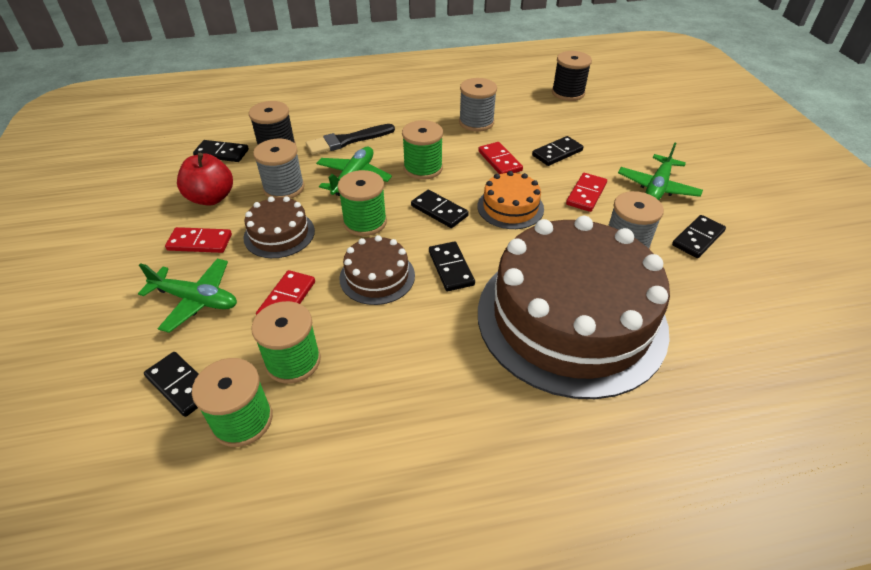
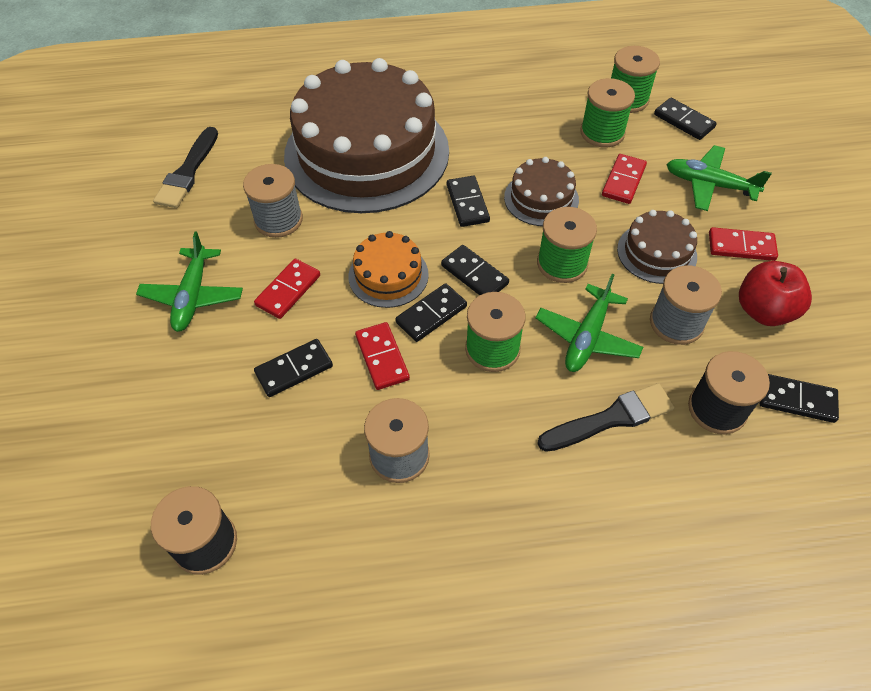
camera: 175 degrees left, 10 degrees up
(657, 187) = (193, 296): green plane -> green plane turned 150 degrees clockwise
(698, 238) = (197, 223): black domino -> black domino (431, 314)
(749, 286) = (188, 172): none -> black brush

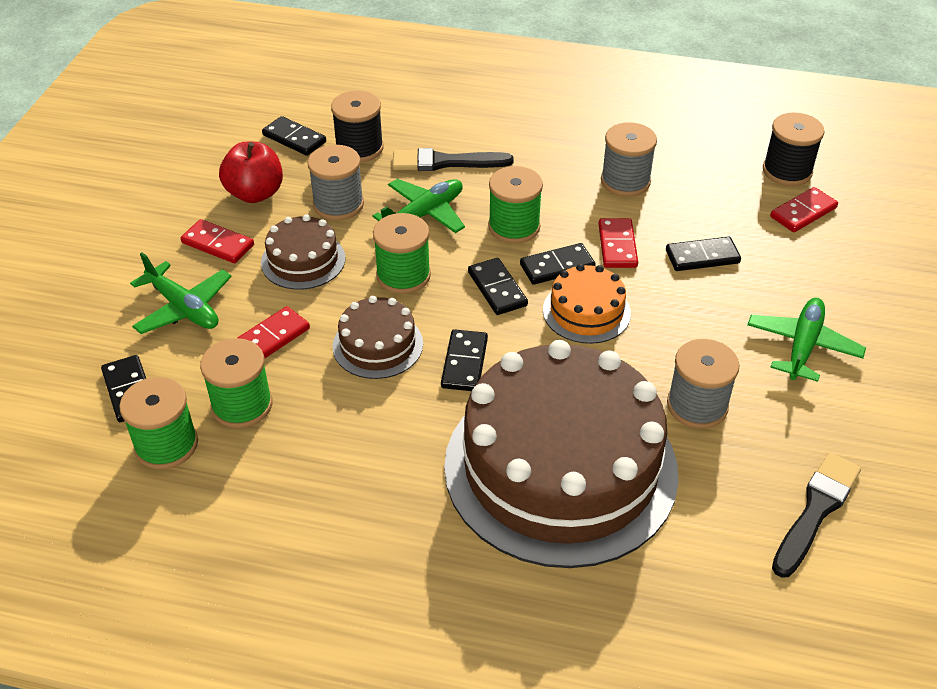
camera: 160 degrees left, 10 degrees down
(288, 290) = (697, 325): red domino -> red domino (803, 212)

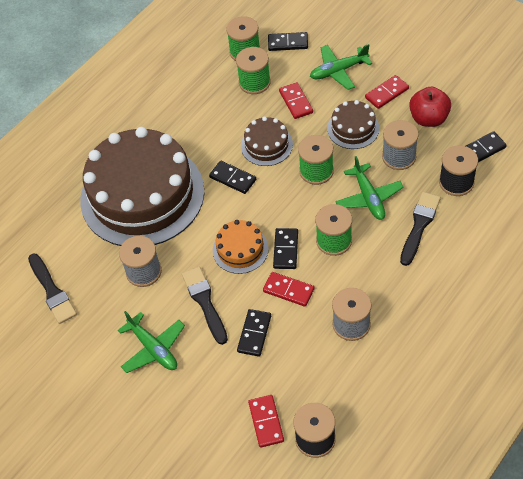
camera: 120 degrees right, 10 degrees up
(497, 289) = (282, 212): black domino -> none
(694, 319) = (205, 302): none -> black brush

